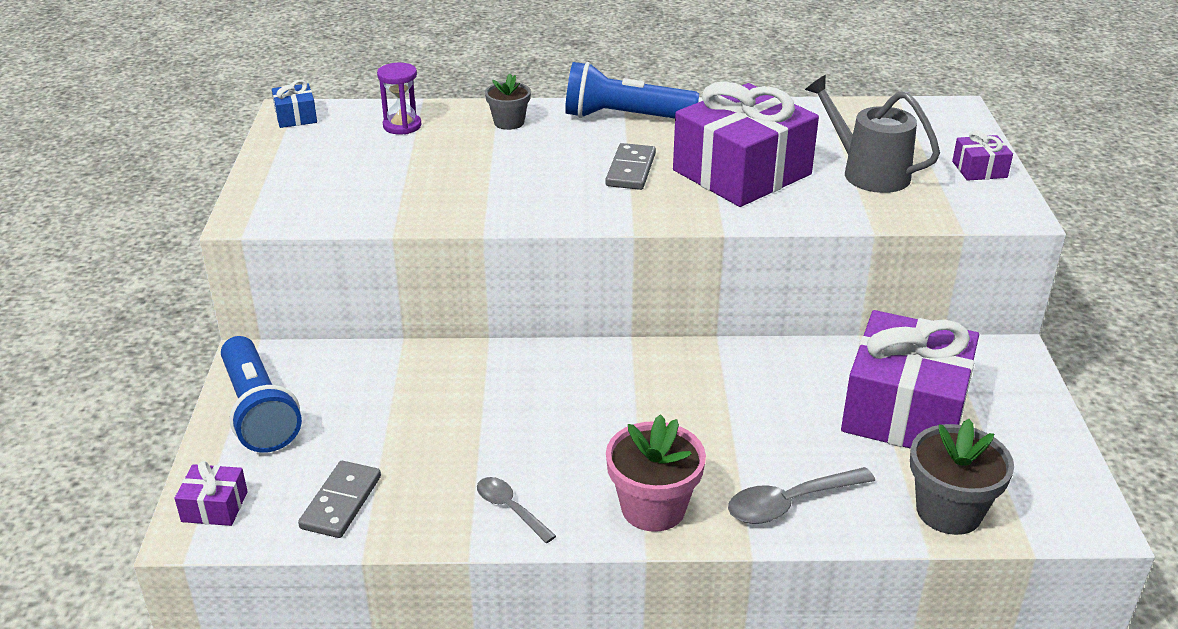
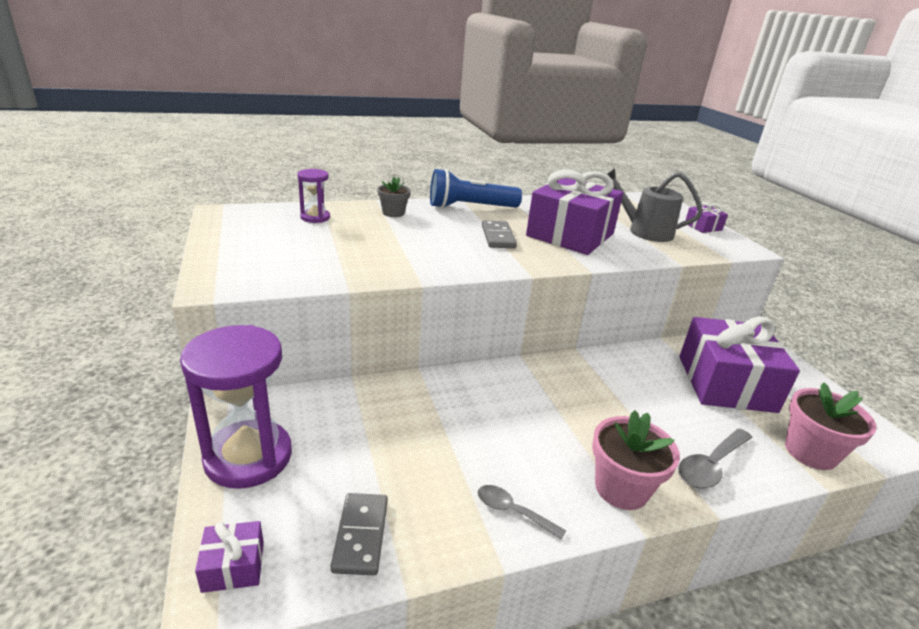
camera: 20 degrees left, 5 degrees down
(259, 411) = (248, 457): blue flashlight -> purple hourglass
(296, 117) = (226, 215): blue gift -> none
(948, 511) = (810, 452): grey flower pot -> pink flower pot

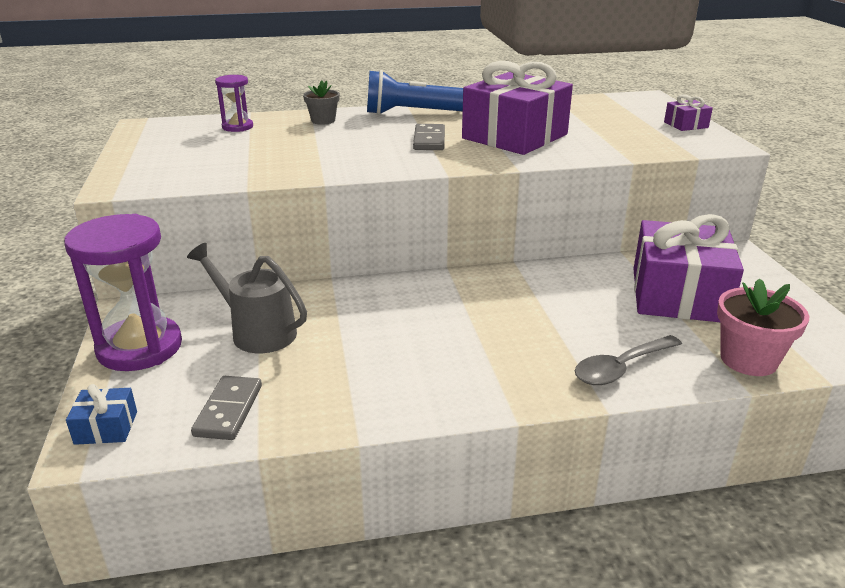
camera: 10 degrees right, 0 degrees up
(233, 566) = (106, 427): purple gift -> blue gift
(513, 511) = (385, 398): grey spoon -> none
(621, 488) = (509, 384): pink flower pot -> none
(644, 231) = (608, 131): grey watering can -> grey watering can (257, 332)

